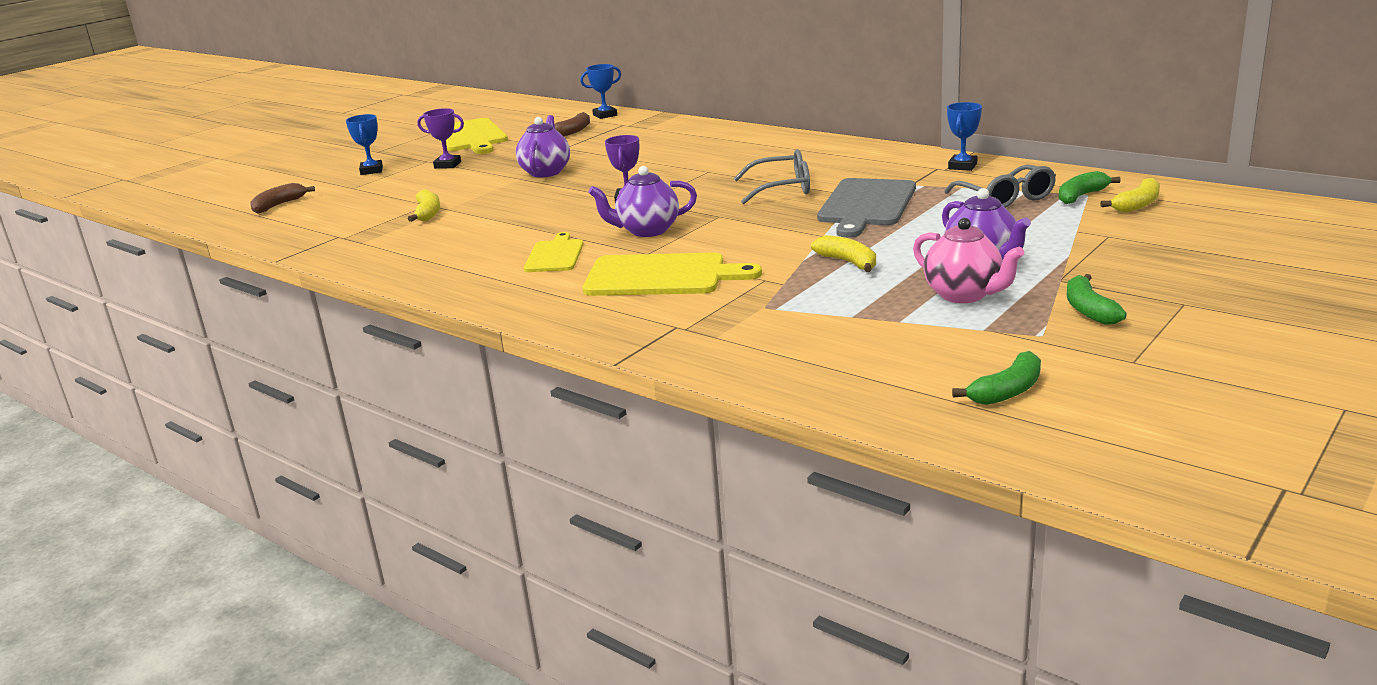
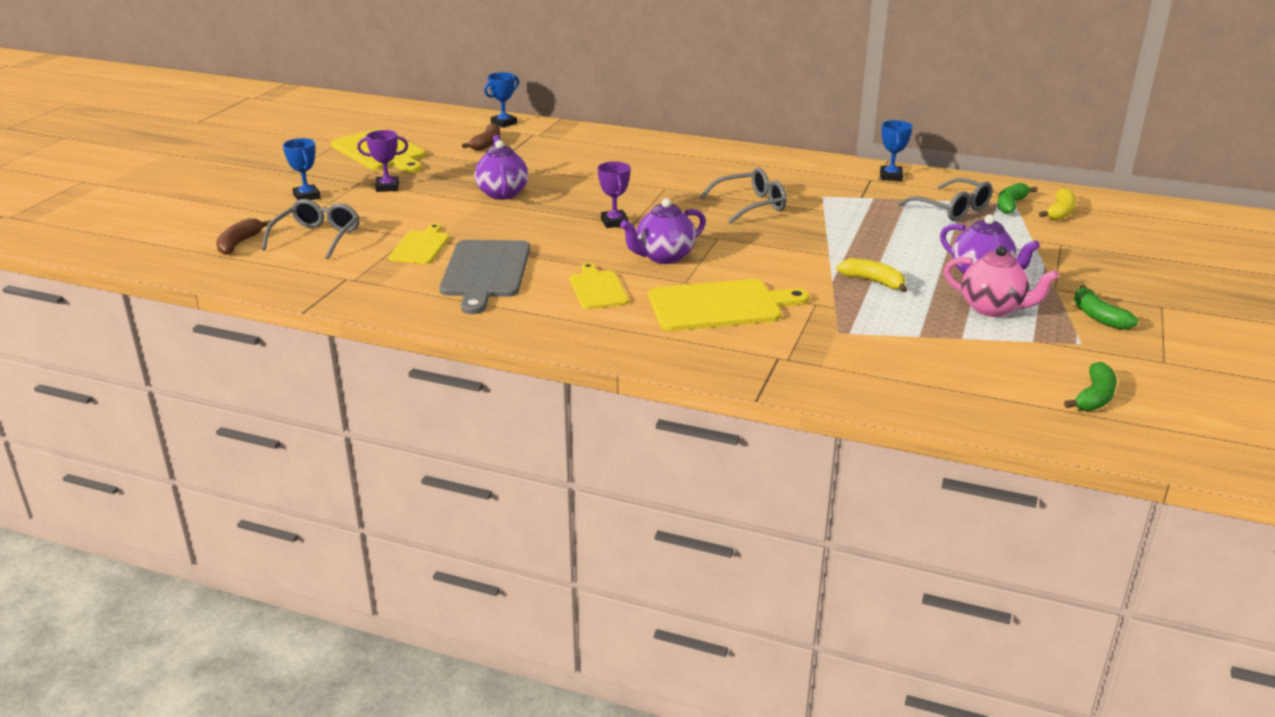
camera: 20 degrees left, 5 degrees up
(347, 203) = (317, 238): none -> grey glasses
(428, 213) = (420, 247): yellow banana -> yellow cutting board
(866, 205) = (840, 221): grey cutting board -> grey cutting board (485, 272)

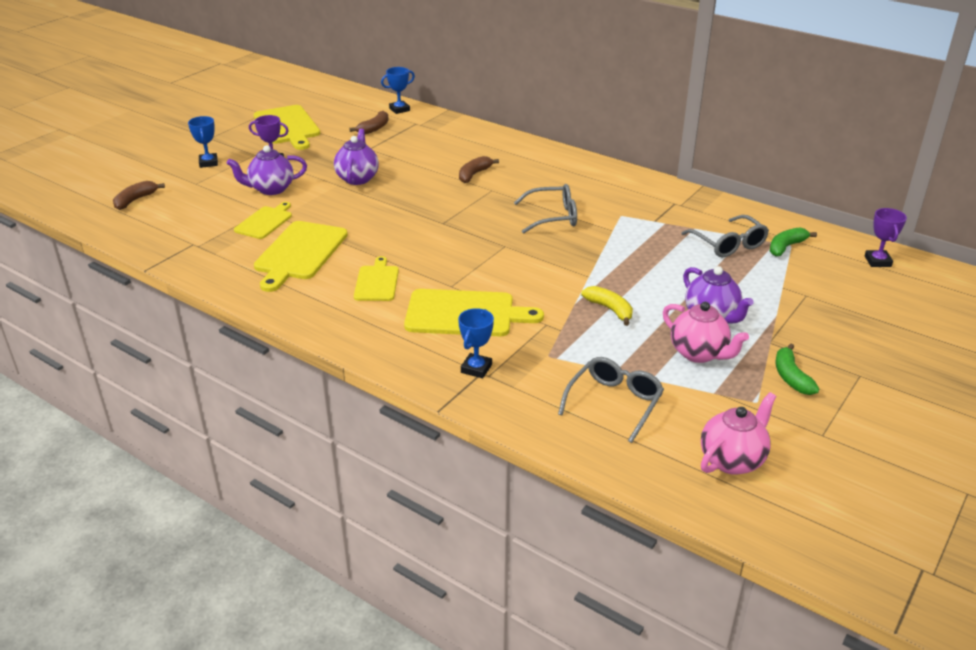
camera: 15 degrees right, 5 degrees up
(317, 238) = (194, 203): grey glasses -> grey glasses (614, 403)
(485, 272) = (299, 253): grey cutting board -> yellow cutting board
(614, 222) = (429, 219): purple trophy -> purple trophy (877, 261)
(635, 176) = (474, 174): none -> brown banana
(664, 257) = (448, 259): purple teapot -> purple teapot (271, 189)
(891, 176) = (694, 203): blue trophy -> blue trophy (476, 368)
(1060, 212) = (828, 261): yellow banana -> none
(1094, 397) = (732, 460): green banana -> pink teapot

